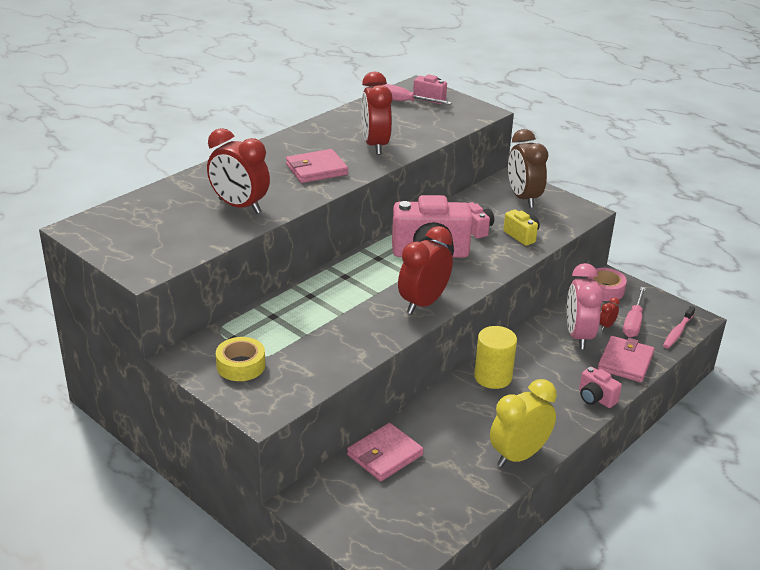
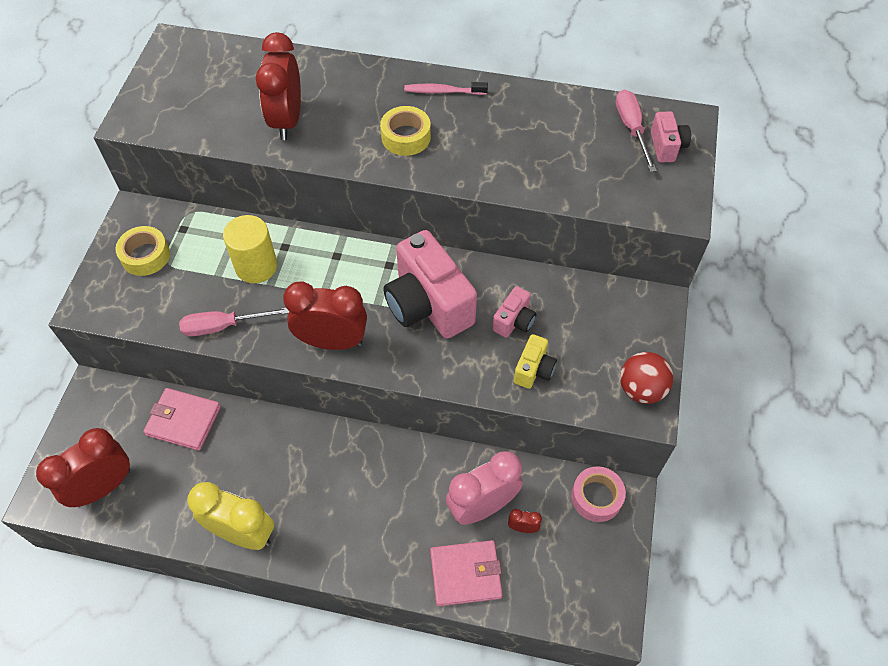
camera: 60 degrees right, 25 degrees up
(316, 169) = (406, 137): pink wallet -> yellow tape
(375, 145) = (500, 155): red clock -> red clock (103, 487)
(493, 377) = (354, 455): yellow cylinder -> yellow cylinder (256, 266)
(523, 198) = (622, 335): brown clock -> none
(568, 207) = (641, 389): none -> red ball
(595, 398) = (379, 568): pink camera -> none
(633, 322) = (551, 554): pink screwdriver -> pink screwdriver (223, 326)
(677, 332) = (567, 611): pink toothbrush -> pink toothbrush (443, 91)

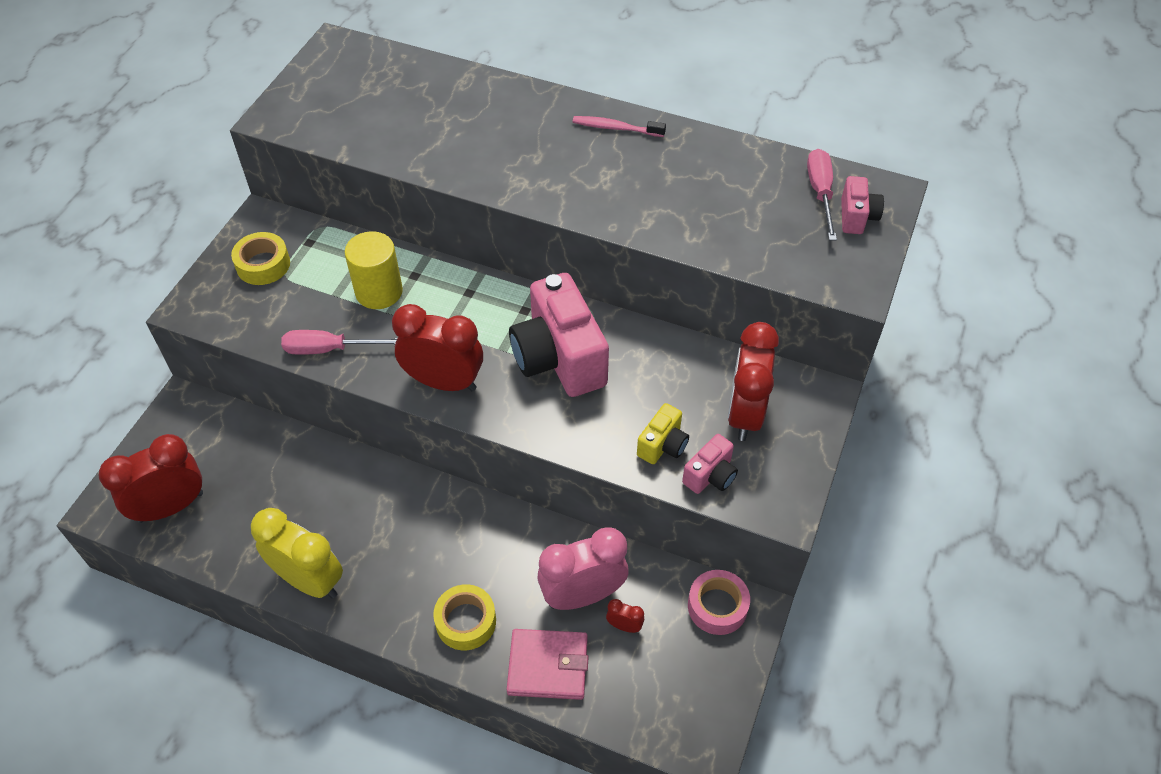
camera: 10 degrees right, 5 degrees down
(183, 421) = (271, 451): pink wallet -> none
(287, 121) = (438, 138): red clock -> red clock (744, 414)
(406, 137) = (563, 170): yellow tape -> yellow tape (466, 621)
(514, 321) = (652, 390): pink camera -> pink camera (710, 476)
(641, 389) = (782, 485): red ball -> none

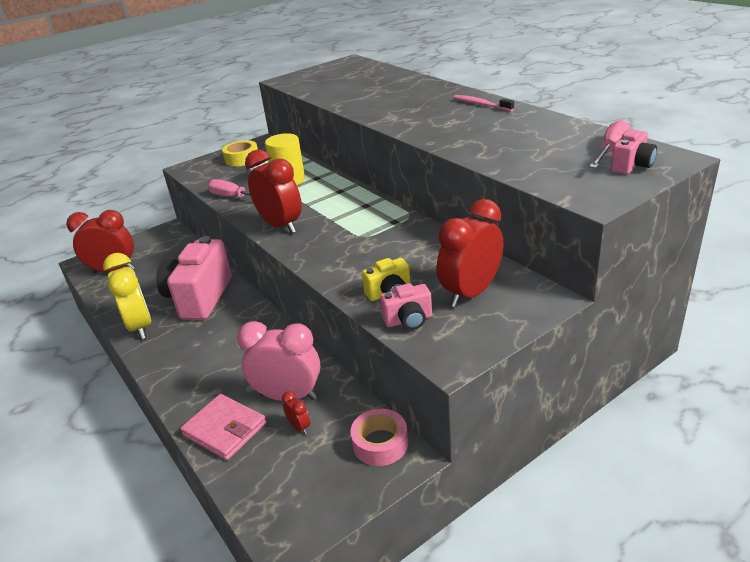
camera: 35 degrees right, 20 degrees down
(466, 621) = (201, 382): yellow tape -> none
(559, 358) = (363, 232): pink camera -> pink camera (200, 298)

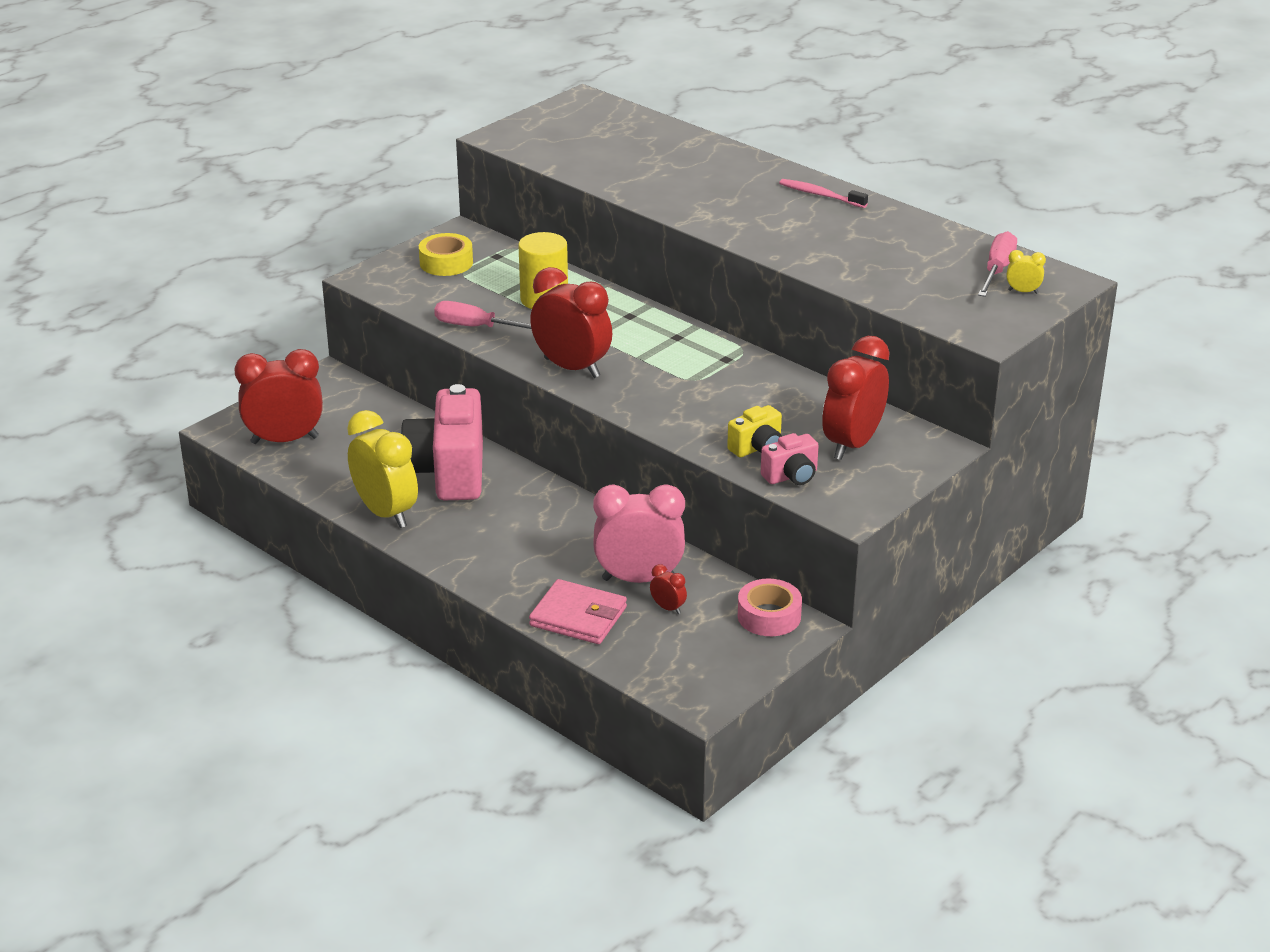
camera: 15 degrees left, 0 degrees up
(631, 166) = (1023, 292): pink camera -> yellow clock

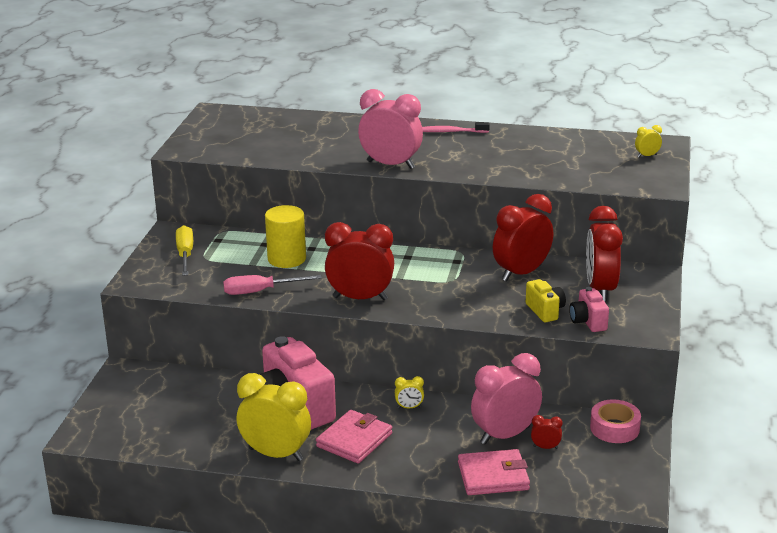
camera: 30 degrees left, 5 degrees down
(285, 440) = (139, 428): red clock -> red clock (521, 273)
(446, 263) = (185, 254): yellow tape -> yellow screwdriver
(477, 527) = (354, 440): none -> pink wallet
(570, 513) = (409, 407): none -> yellow clock
(700, 217) = (391, 165): none -> pink clock
(757, 448) = (545, 311): yellow camera -> yellow camera turned 45 degrees counterclockwise
(791, 476) = (588, 322): pink camera -> pink camera turned 135 degrees clockwise
(997, 270) = (615, 148): pink screwdriver -> none

